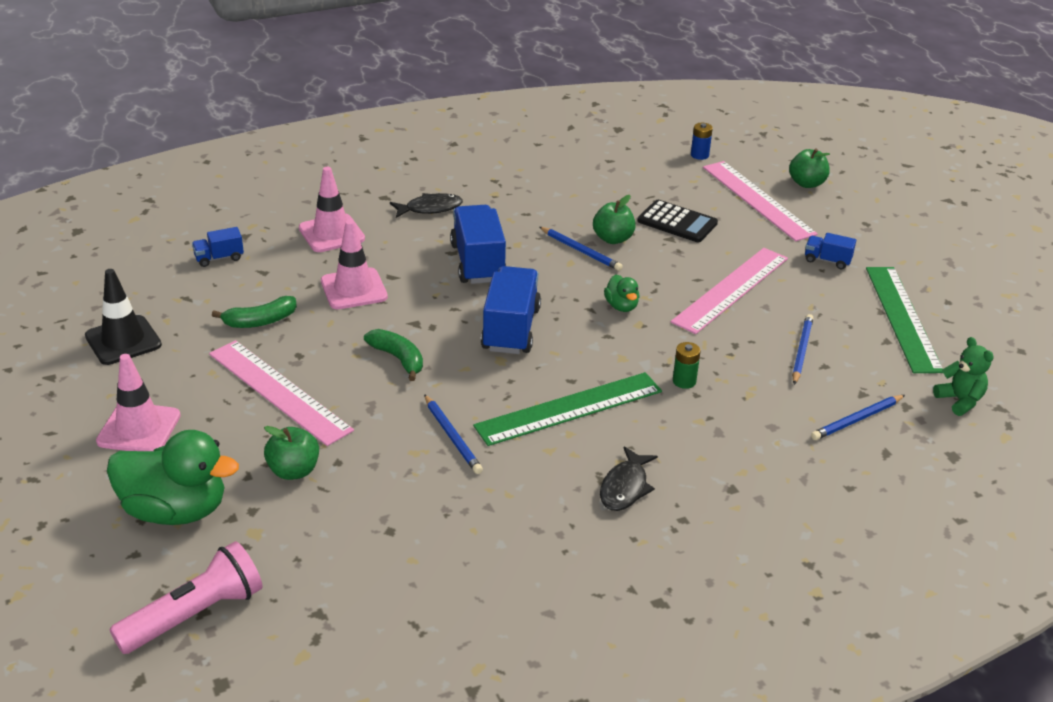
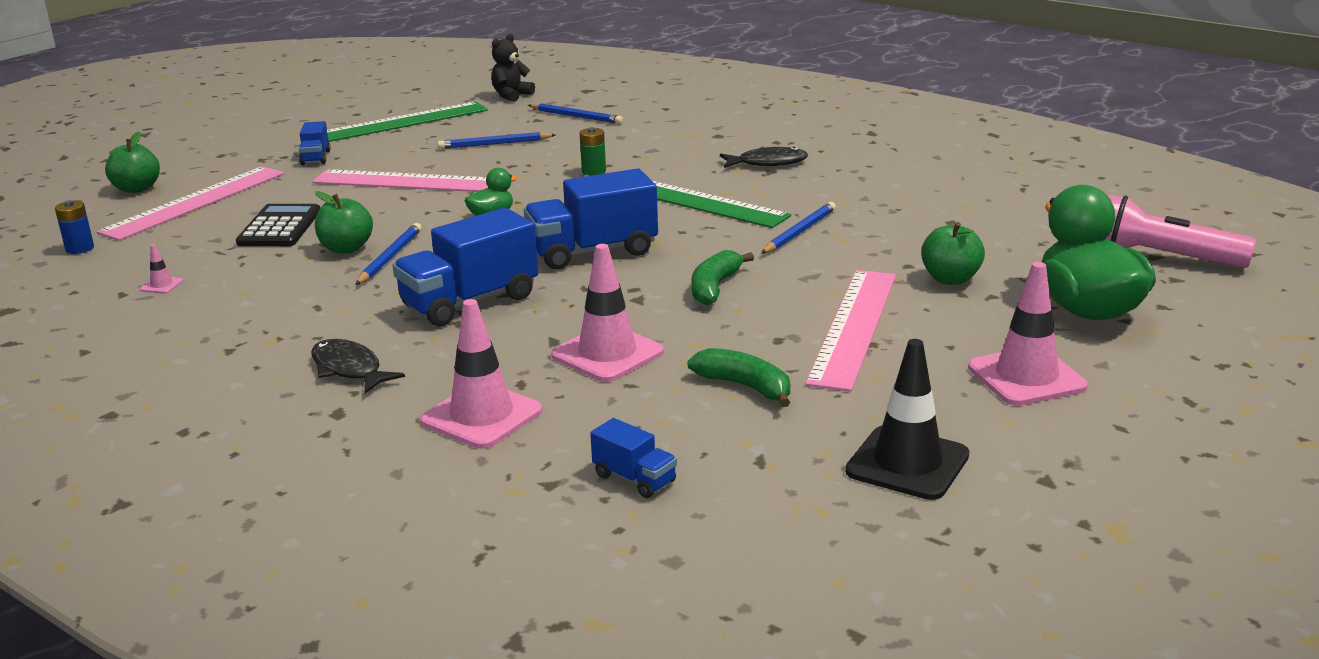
camera: 115 degrees left, 10 degrees down
(610, 173) = (161, 285): none -> pink traffic cone
(960, 401) = (511, 95): green teddy bear -> black teddy bear

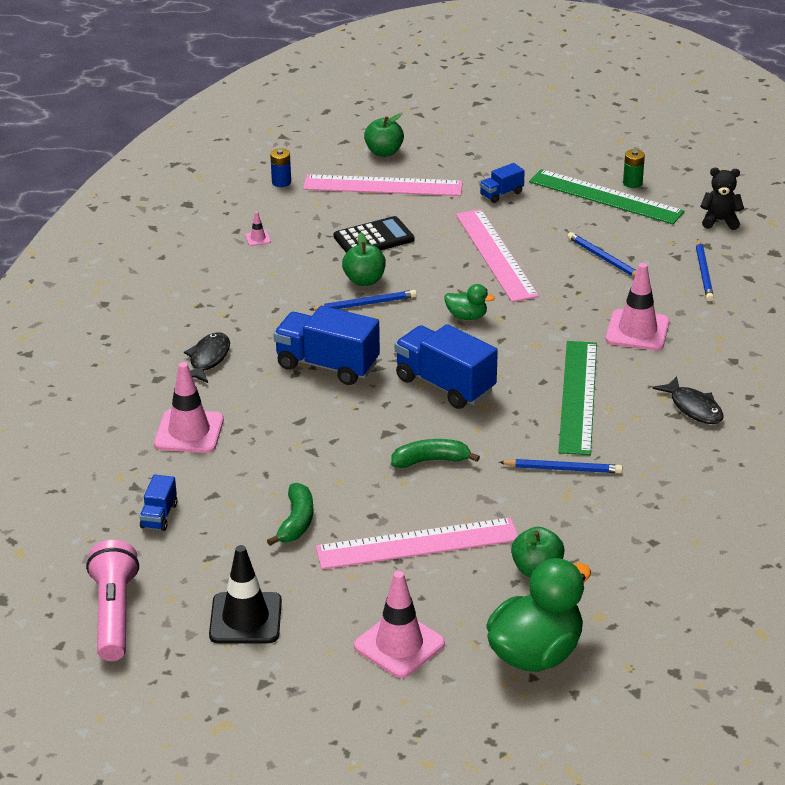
camera: 60 degrees right, 10 degrees up
(593, 171) = (592, 328): green battery -> green battery (632, 183)
(607, 354) = (298, 449): pink traffic cone -> pink traffic cone (637, 330)
(1163, 258) = (675, 678): pink flashlight -> pink flashlight (114, 614)

